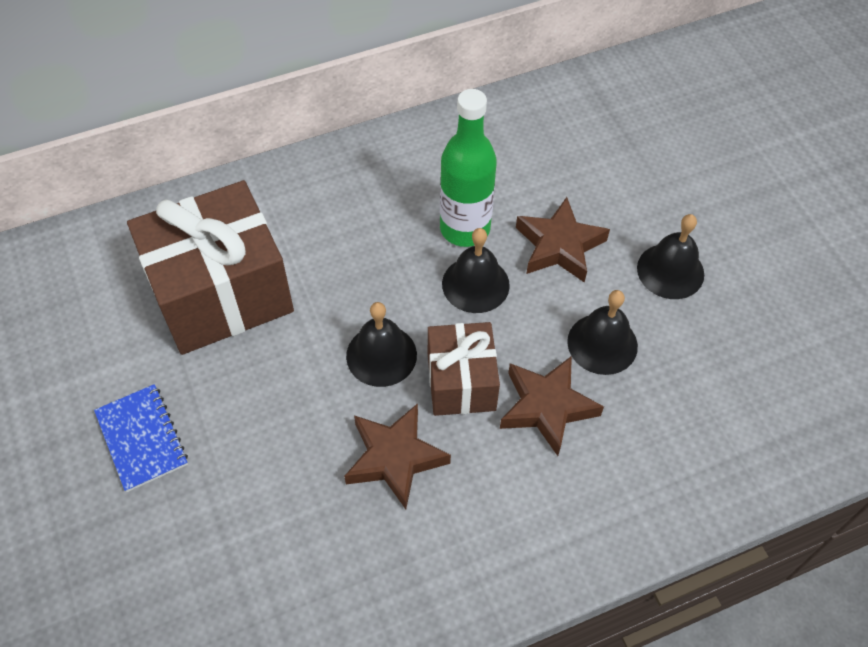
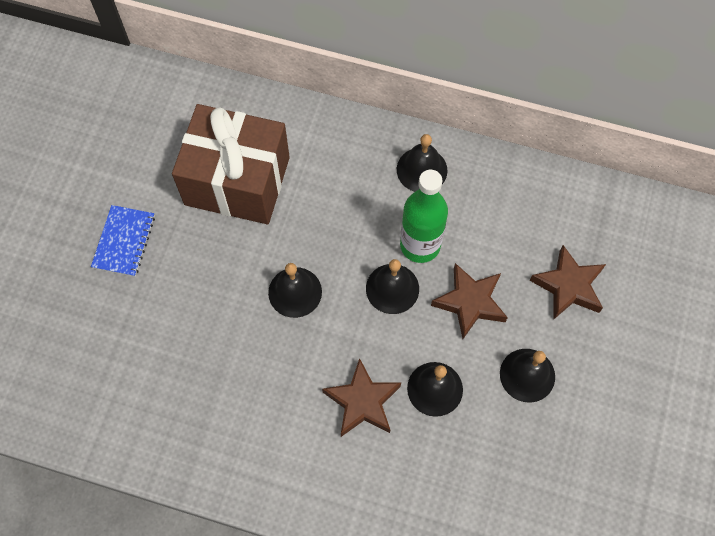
camera: 40 degrees right, 10 degrees up
(394, 458) = (247, 362): brown star -> brown star (568, 286)
(403, 164) = (422, 169): none -> black bell
(461, 382) = (326, 345): brown gift -> none

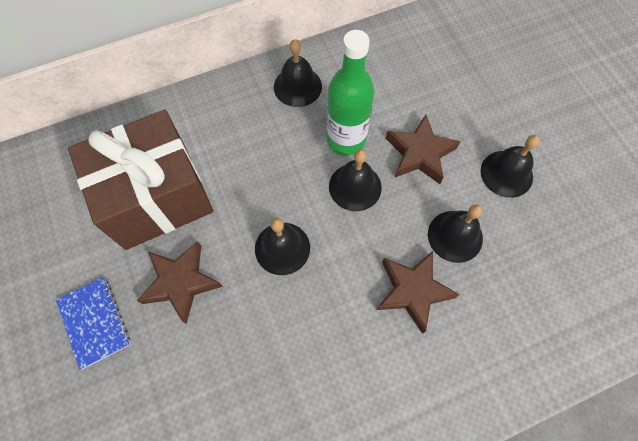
camera: 40 degrees left, 0 degrees up
(568, 286) = (473, 92): brown star -> brown star (181, 282)

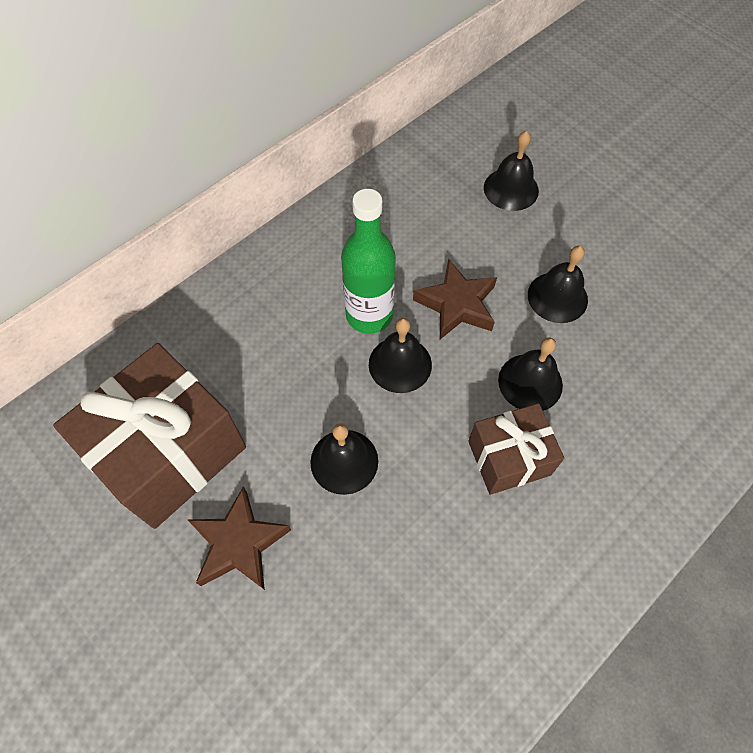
camera: 20 degrees left, 5 degrees down
(94, 322) = (149, 630): blue notebook -> none
(297, 86) = (290, 272): black bell -> black bell (511, 189)
(413, 291) = (509, 458): brown star -> brown gift

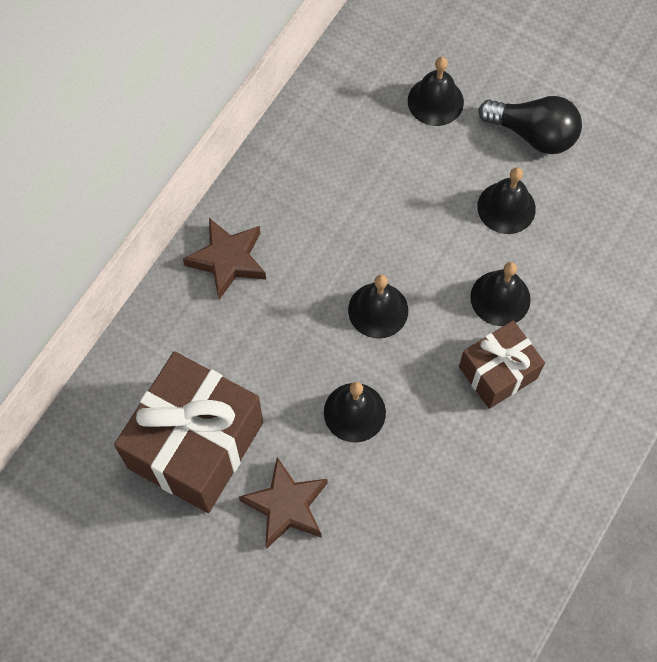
camera: 15 degrees left, 5 degrees up
(369, 315) = (335, 269): green bottle -> none
(456, 304) = (414, 238): brown star -> brown star (228, 260)
(600, 237) = (533, 134): none -> black light bulb

